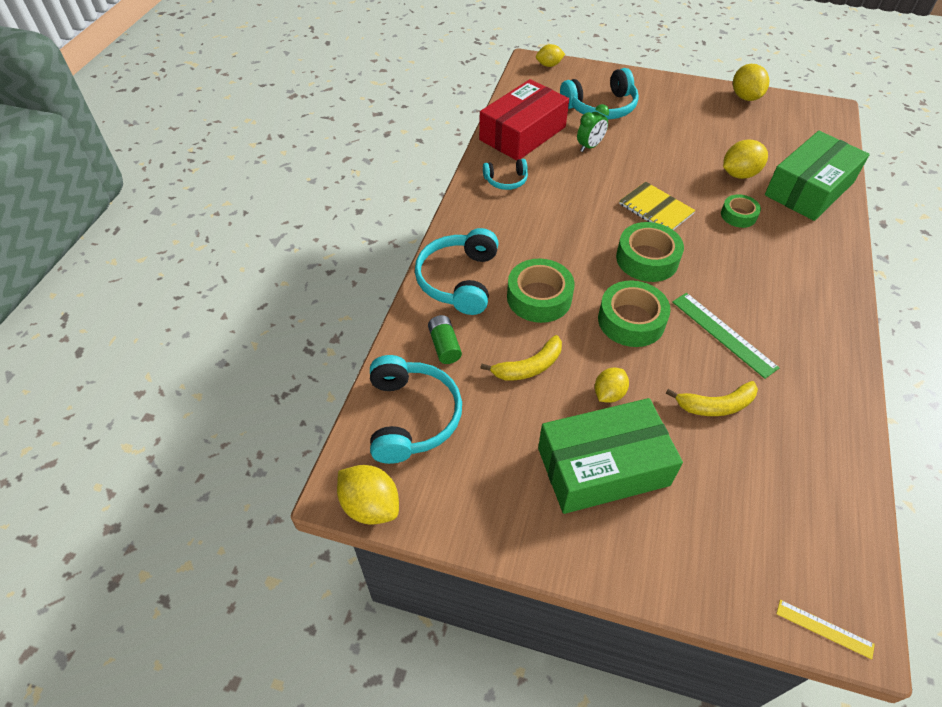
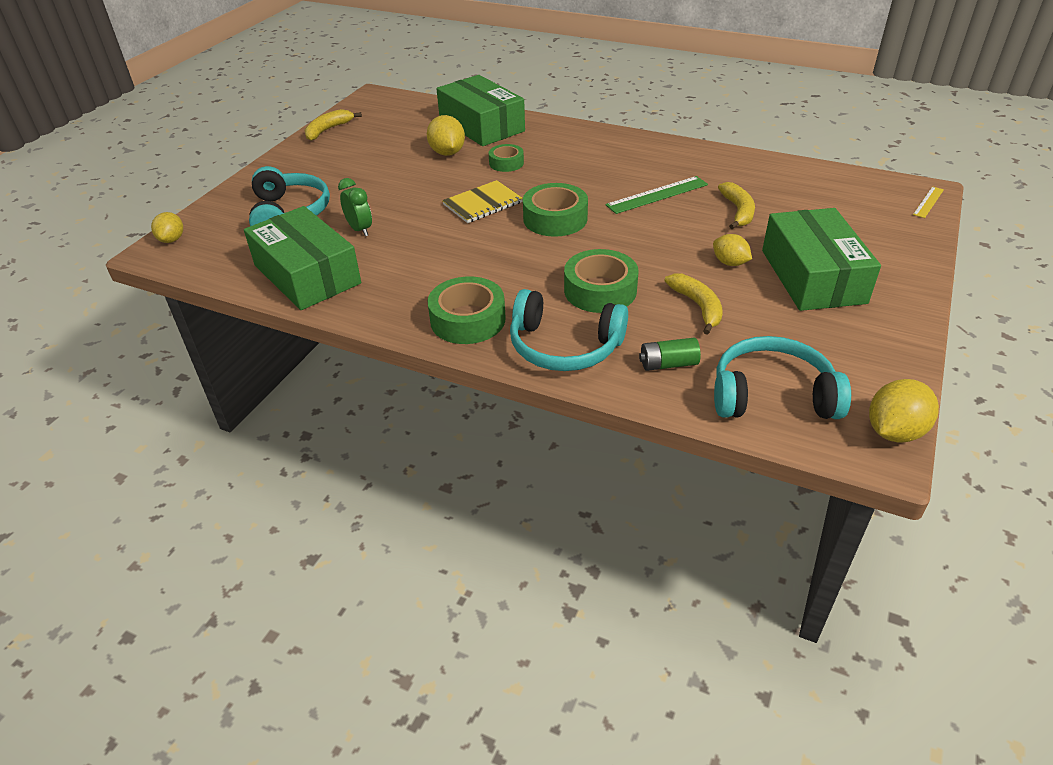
camera: 80 degrees left, 10 degrees down
(506, 180) = (395, 295): turquoise headphones -> none
(522, 133) = (307, 274): red box -> green box
(631, 320) = (638, 239): green tape -> green tape (468, 320)
(745, 97) = (328, 130): yellow lemon -> yellow banana

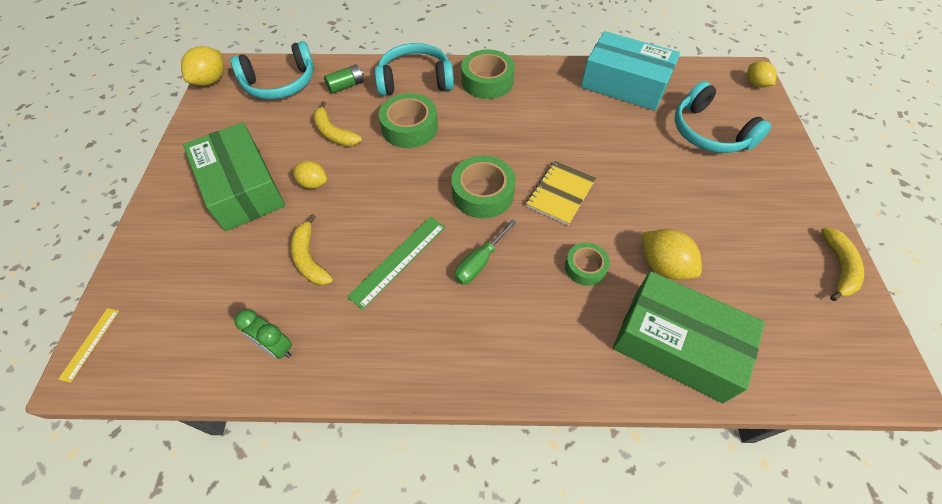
camera: 155 degrees right, 15 degrees up
(307, 274) = (624, 84): green box -> turquoise box
(360, 229) = (634, 132): green clock -> green clock (276, 347)
(588, 181) = (480, 262): none -> green screwdriver

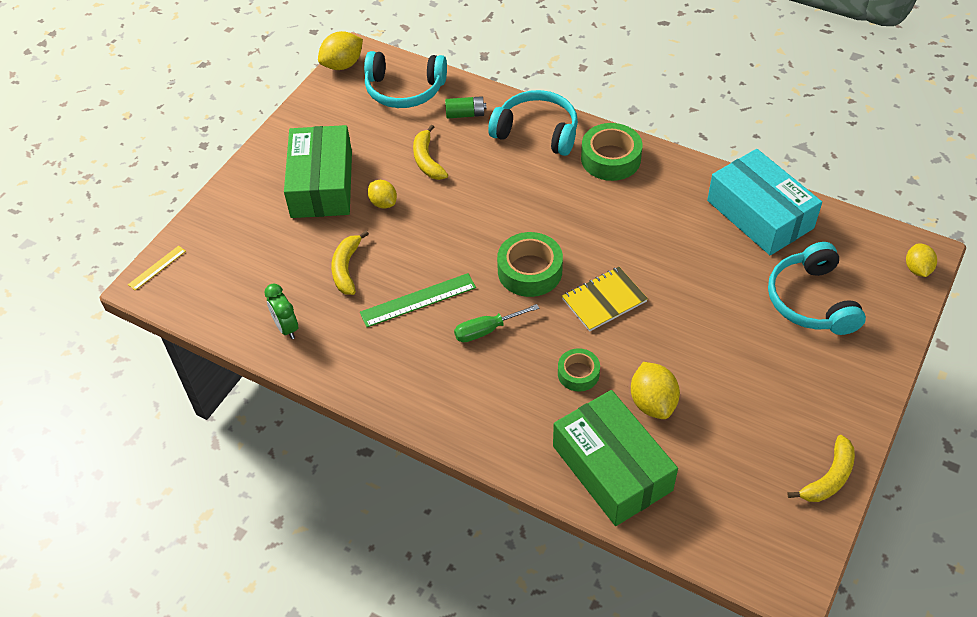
camera: 30 degrees right, 5 degrees down
(409, 127) = (501, 180): green tape -> none

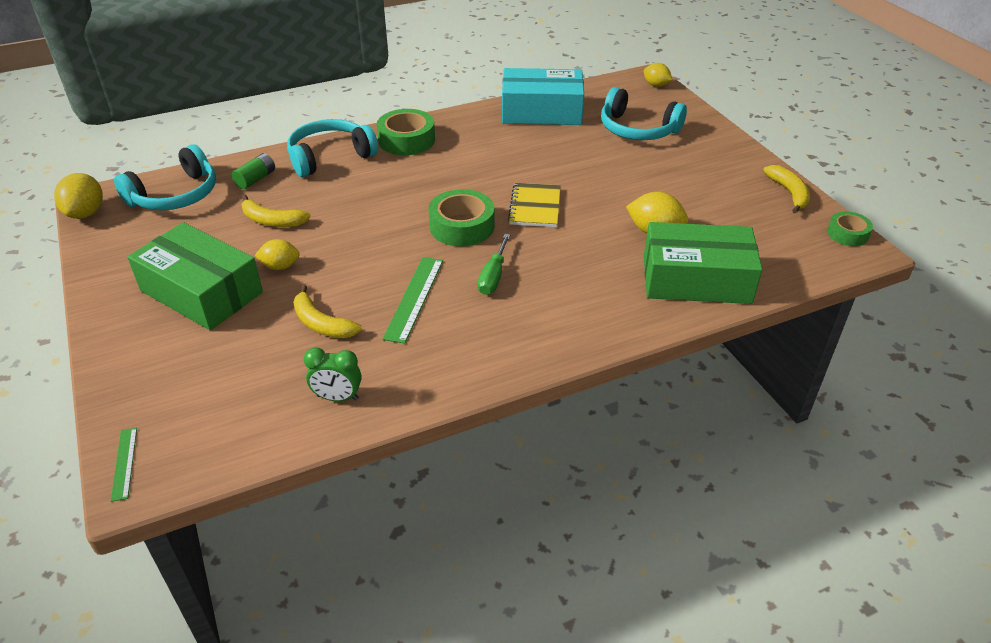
camera: 55 degrees left, 10 degrees down
(157, 268) = (124, 463): yellow ruler -> green ruler
(578, 373) = (590, 252): green tape -> green tape (847, 234)

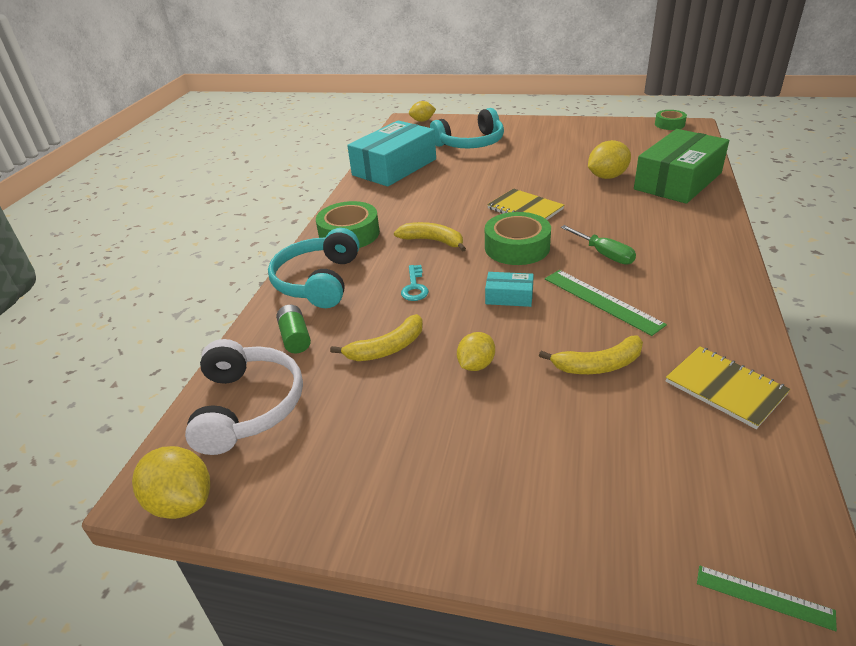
camera: 50 degrees left, 5 degrees down
(176, 195) = (248, 406): turquoise headphones -> white headphones
(201, 292) = (468, 436): green box -> none
(337, 397) = (725, 388): green clock -> yellow notebook
(357, 201) = (414, 287): none -> turquoise key
(381, 249) = (509, 296): none -> turquoise box
(789, 193) = (607, 125): yellow banana -> yellow banana (432, 241)

